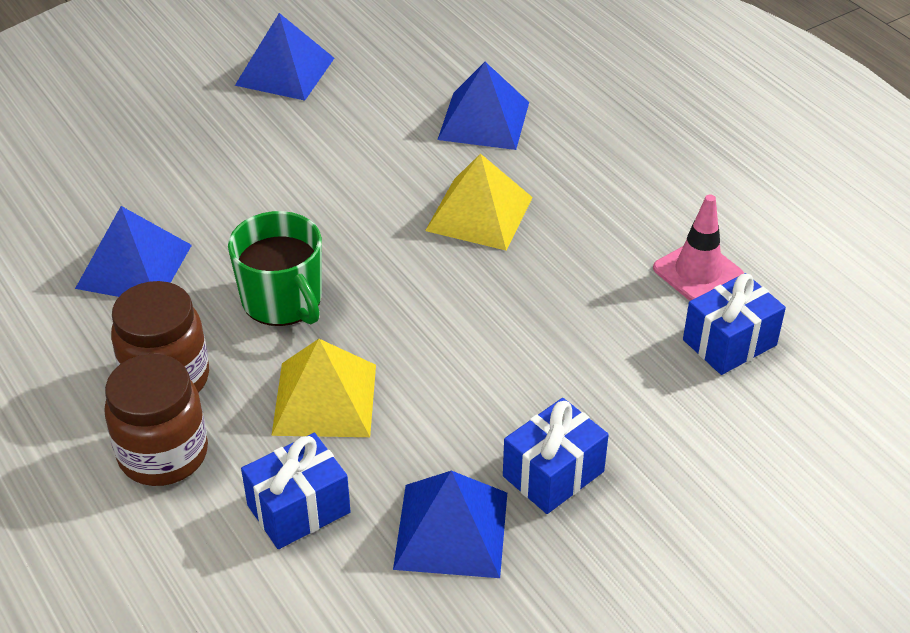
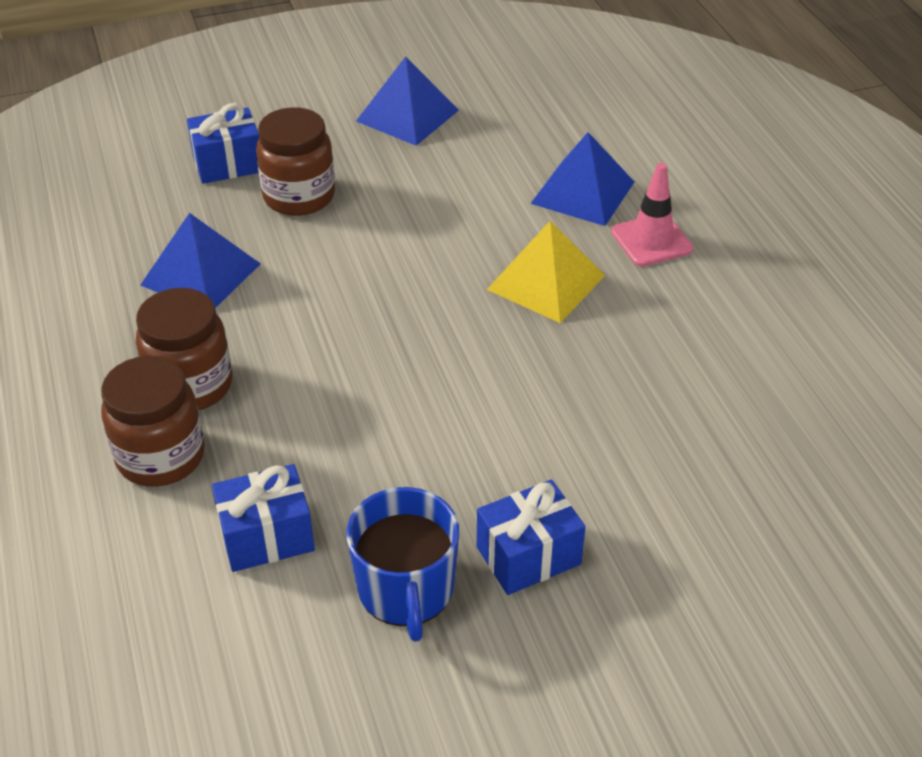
camera: 15 degrees right, 0 degrees up
(205, 171) = (299, 196): none -> brown jar
(283, 300) = (326, 331): green mug -> none
(325, 399) = (331, 434): yellow pyramid -> none
(451, 530) = (406, 590): blue pyramid -> blue mug
(698, 272) = (750, 380): pink traffic cone -> pink traffic cone (651, 241)
(729, 342) = (759, 458): blue gift -> blue gift (228, 164)

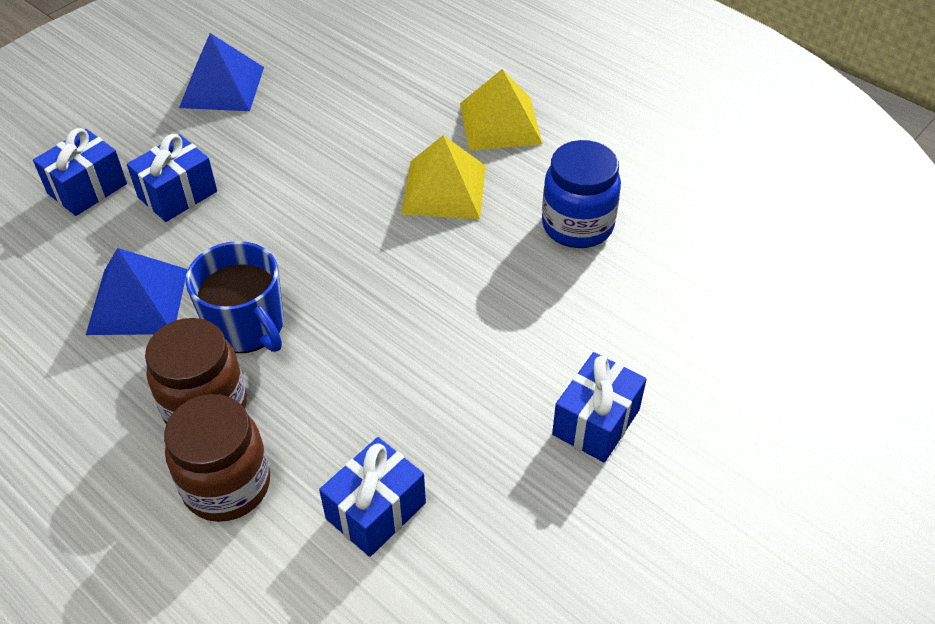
camera: 30 degrees left, 5 degrees up
(299, 196) = (177, 194): brown jar -> blue gift
(406, 590) = (524, 498): blue mug -> blue mug (246, 325)
(582, 192) = (418, 102): blue pyramid -> none
(651, 241) = (500, 123): pink traffic cone -> yellow pyramid
(655, 367) = (577, 225): none -> blue jar

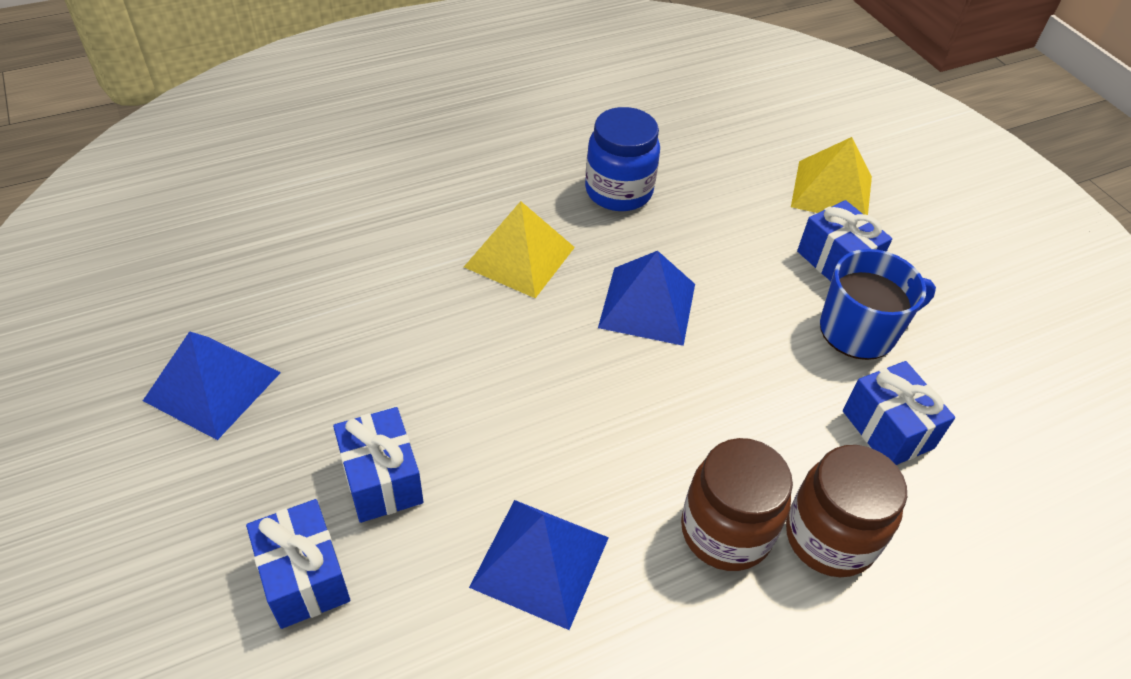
camera: 70 degrees left, 0 degrees up
(246, 325) = (627, 466): blue mug -> blue mug (860, 330)
(436, 288) = (647, 305): none -> blue pyramid
(500, 123) = (453, 189): yellow pyramid -> yellow pyramid (832, 191)

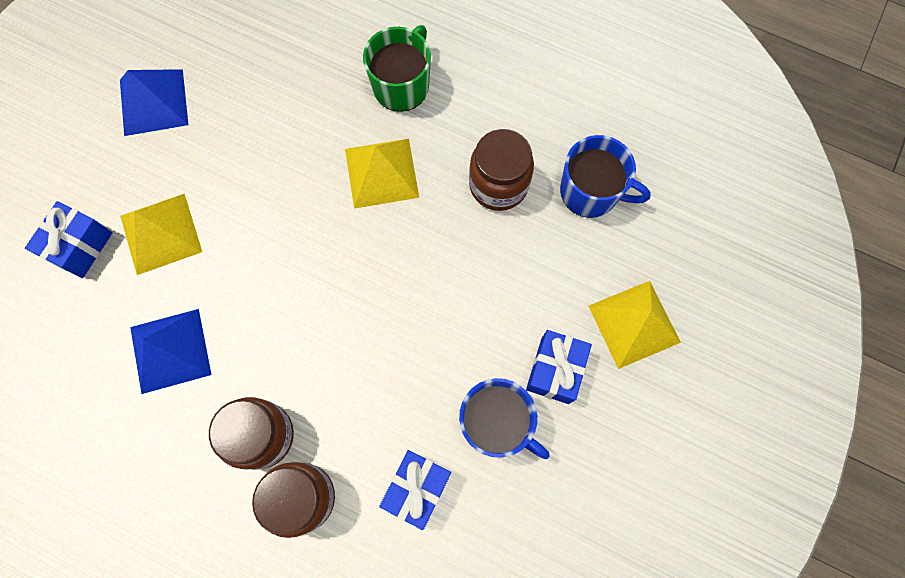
camera: 55 degrees right, 25 degrees up
(382, 479) = (160, 233): blue gift -> yellow pyramid
(445, 191) = (402, 85): none -> green mug
(618, 191) = (498, 185): blue jar -> brown jar
(647, 305) = (404, 277): blue pyramid -> none
(684, 145) = (591, 191): none -> blue mug

